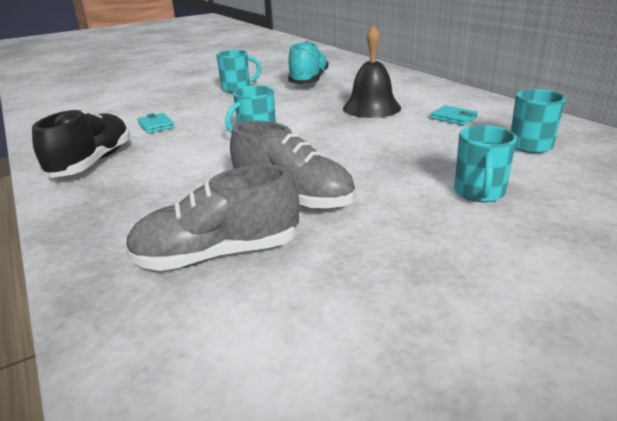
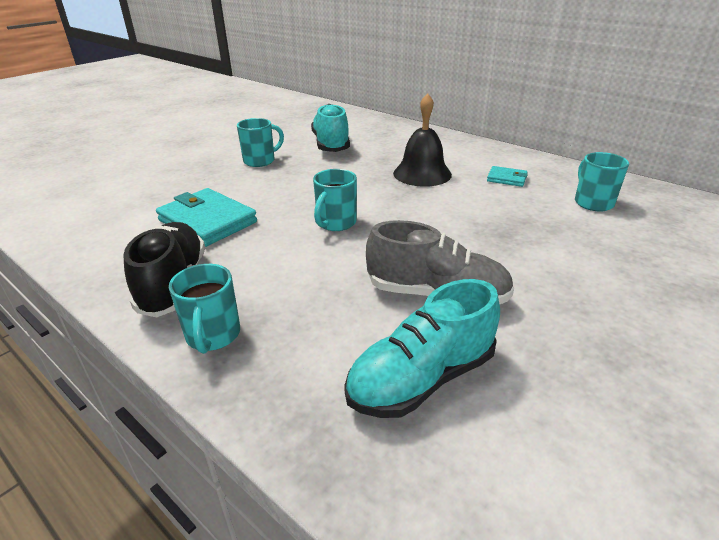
camera: 20 degrees left, 5 degrees up
(156, 125) = (207, 221): turquoise wallet -> turquoise wallet, size x2.00
(218, 254) = (421, 378): grey shoe -> turquoise shoe
(479, 193) = (594, 262): turquoise mug -> turquoise mug (213, 336)

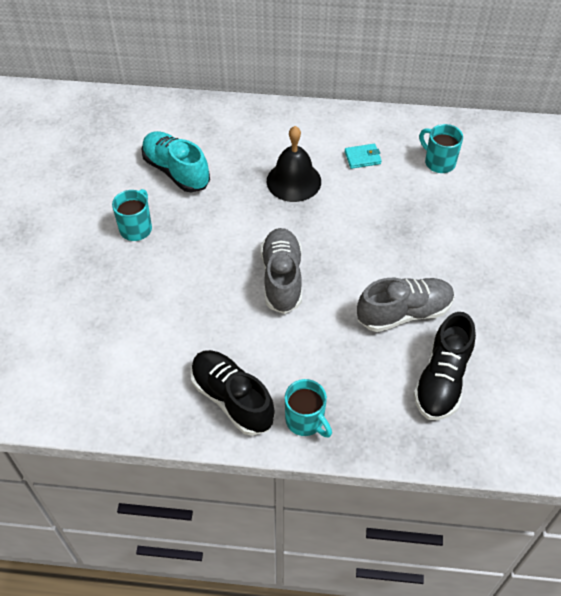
camera: 35 degrees left, 20 degrees up
(207, 221) = (182, 328): turquoise wallet -> none
(335, 223) = (282, 278): turquoise mug -> grey shoe
(421, 378) = (442, 379): turquoise shoe -> black shoe

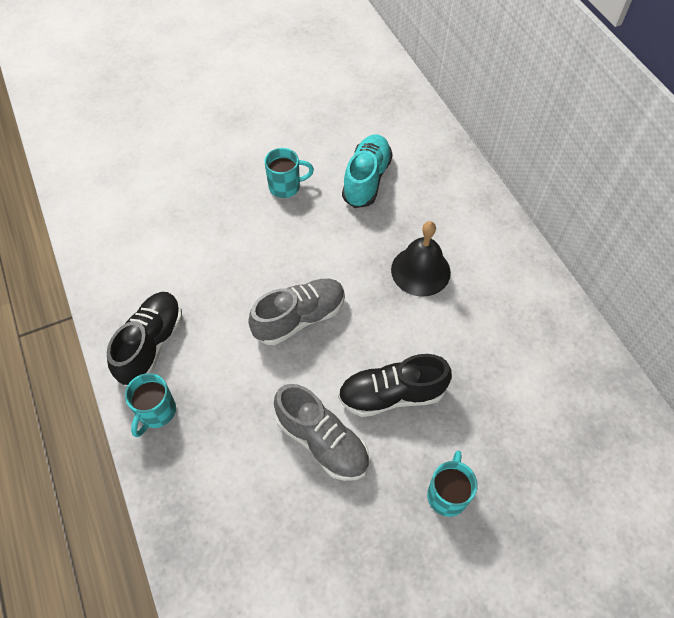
camera: 60 degrees right, 5 degrees up
(362, 158) = (494, 313): turquoise wallet -> none
(438, 162) = (544, 386): turquoise mug -> turquoise mug (447, 494)
(442, 379) = (261, 512): black shoe -> black shoe (391, 395)

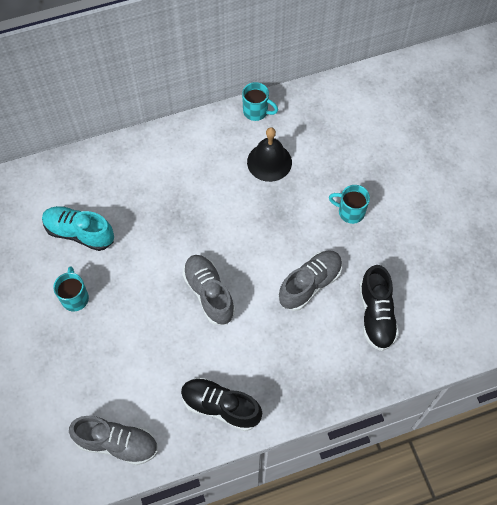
camera: 85 degrees left, 5 degrees up
(116, 246) = (117, 443): none -> grey shoe
(156, 412) = (280, 400): turquoise mug -> turquoise mug (256, 111)
(391, 395) = (278, 236): black shoe -> black shoe (376, 315)
(420, 271) = (177, 204): black bell -> black bell (269, 162)

